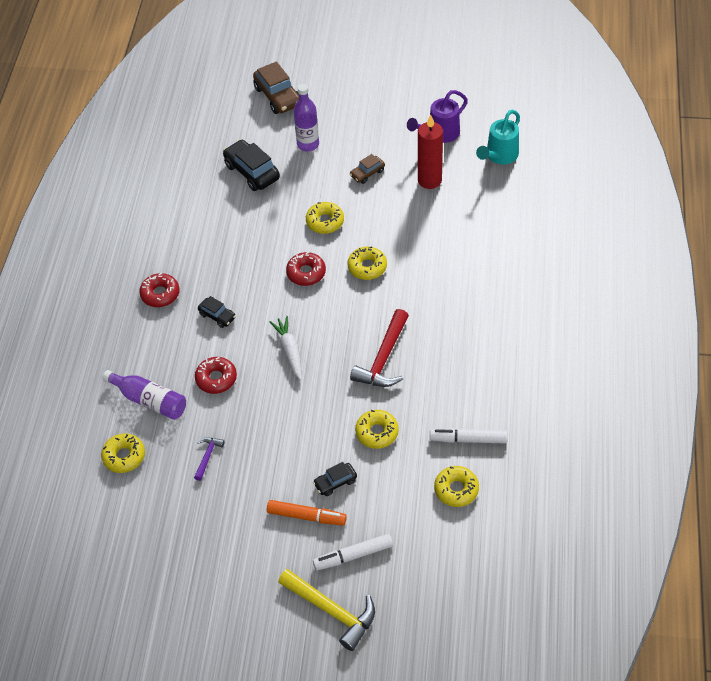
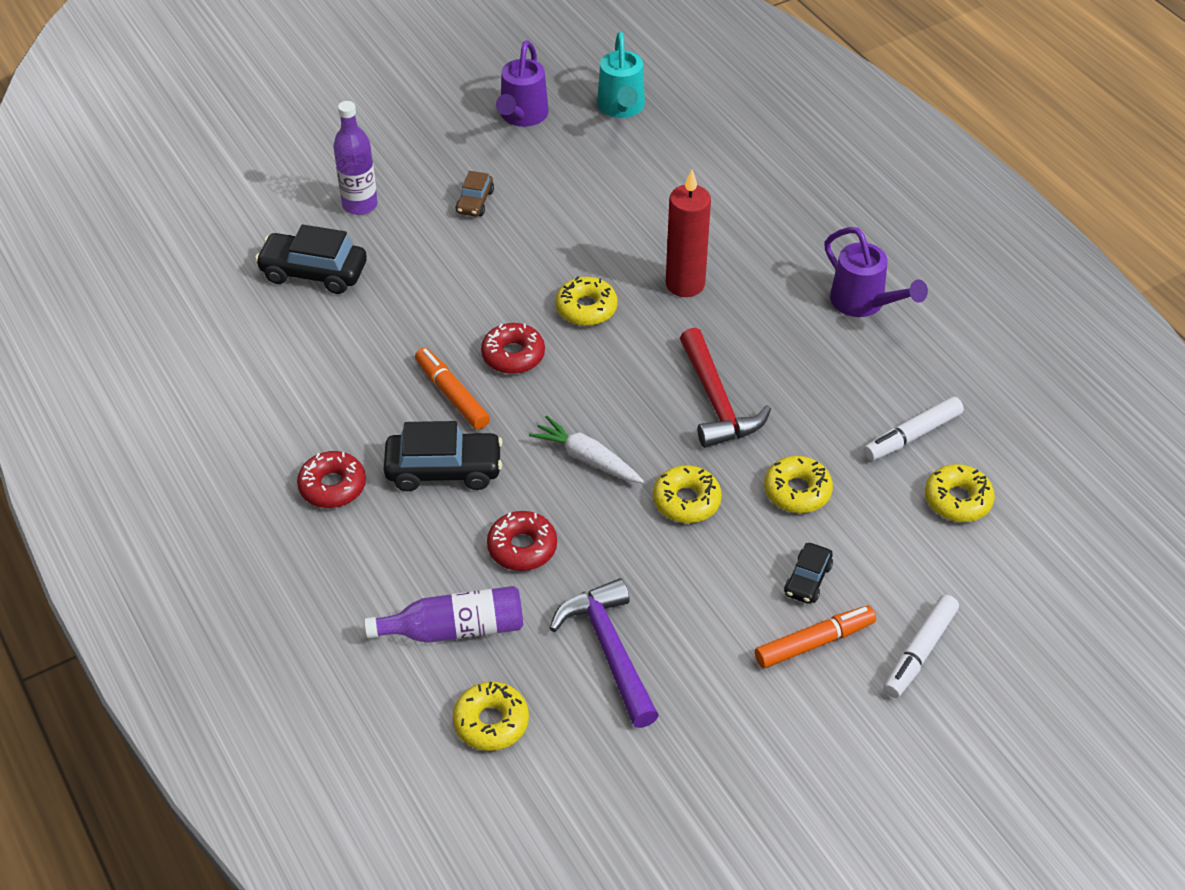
camera: 40 degrees left, 5 degrees down
(207, 456) = (609, 650): purple hammer -> purple hammer, size x1.99
(217, 316) = (444, 470): black car -> black car, size x1.79
(257, 277) = (452, 395): none -> orange marker
(278, 96) = (259, 168): brown car -> none
(325, 222) = (476, 283): yellow donut -> yellow donut (686, 501)
(332, 611) = (963, 735): yellow hammer -> none
(429, 180) = (563, 173): red candle -> red candle (685, 284)
(519, 348) = (863, 303): none -> purple watering can

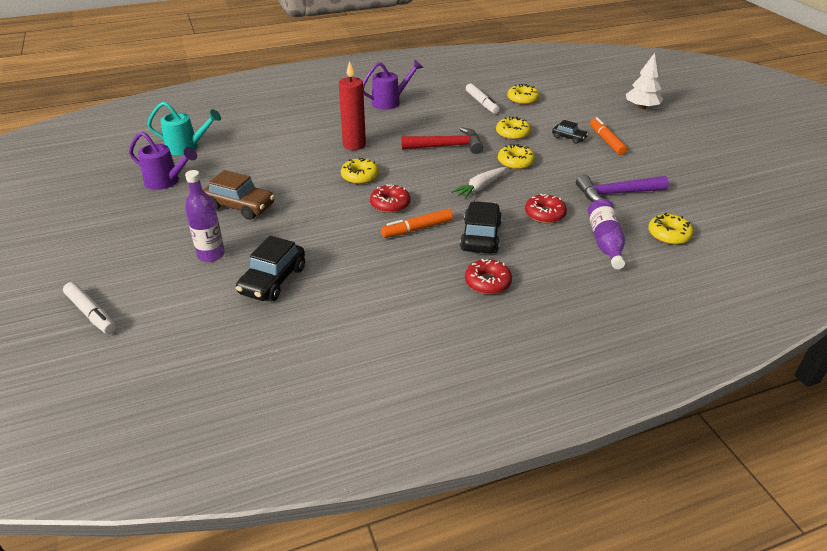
camera: 80 degrees left, 10 degrees down
(475, 202) = (240, 206): brown car -> brown car, size x1.79
(919, 652) = (610, 119): white marker -> white marker (91, 313)
(1002, 715) = (641, 107): none -> white tree

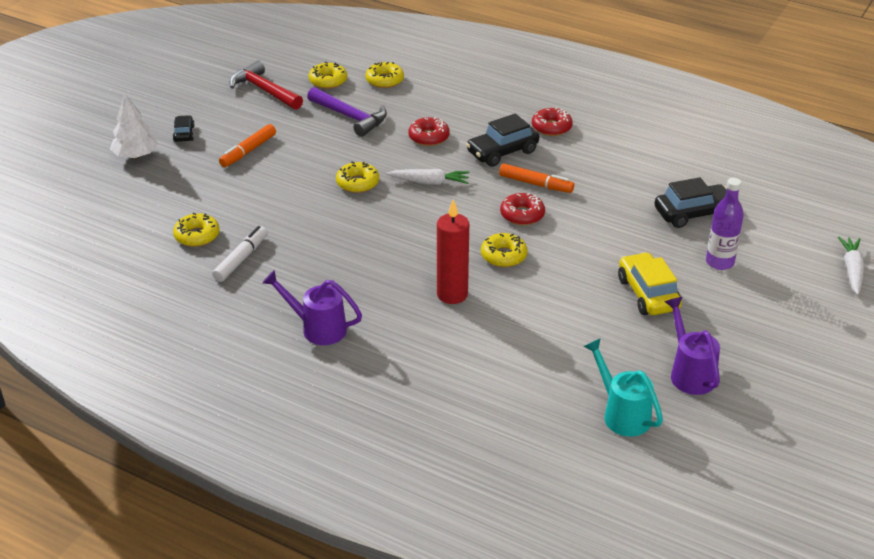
camera: 130 degrees left, 0 degrees up
(91, 313) = (852, 270): white marker -> white carrot
(240, 206) = (648, 294): brown car -> yellow car
(447, 146) = (377, 234): red hammer -> red hammer (264, 90)
(512, 133) = (297, 208): yellow donut -> yellow donut (328, 81)
(569, 138) = (266, 173): black car -> black car (184, 134)
(605, 242) = (432, 101): purple bottle -> none

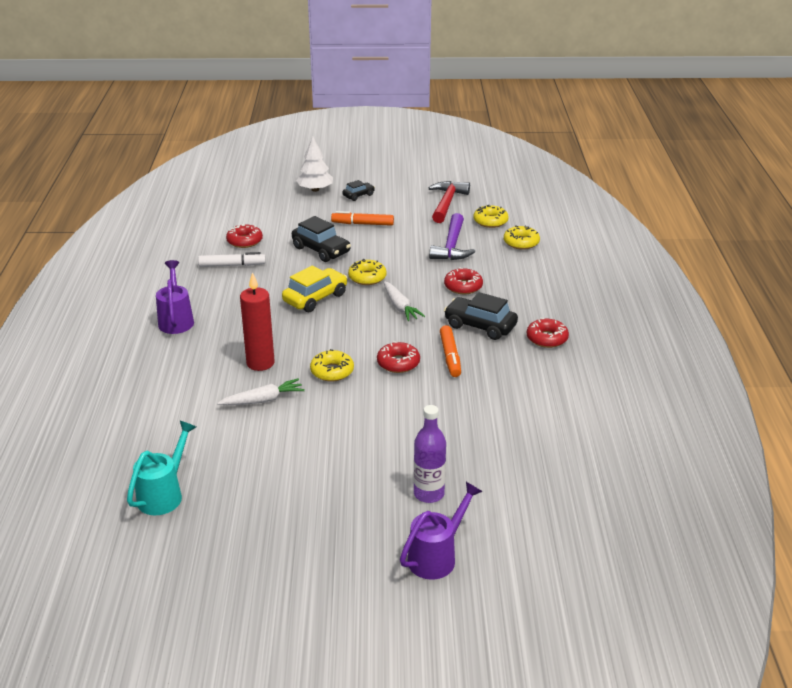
camera: 60 degrees right, 5 degrees down
(197, 236) = (244, 241): yellow donut -> red donut
(648, 294) = (342, 463): yellow car -> yellow car (315, 298)
(690, 373) = (244, 519): purple watering can -> purple watering can (436, 557)
(693, 214) = (493, 456): black car -> black car (321, 250)
(852, 270) = (497, 591): white carrot -> white carrot (263, 400)

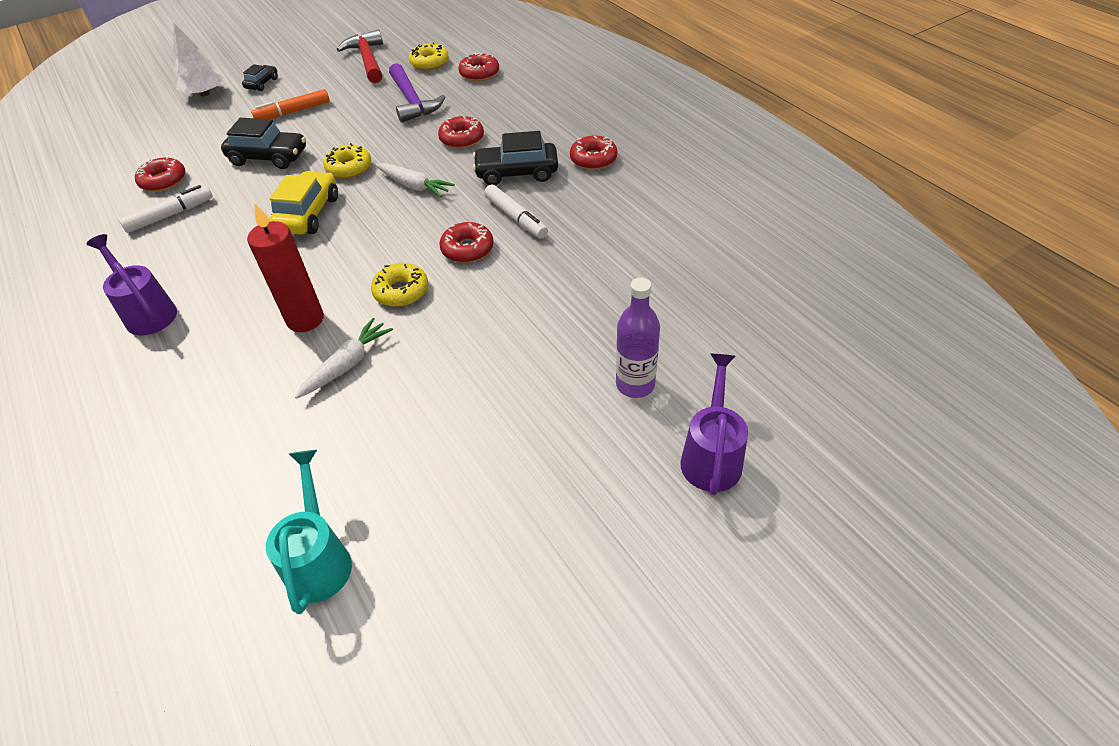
camera: 30 degrees left, 15 degrees up
(450, 356) = (516, 218): orange marker -> white marker
(521, 242) = (479, 73): yellow donut -> red donut

